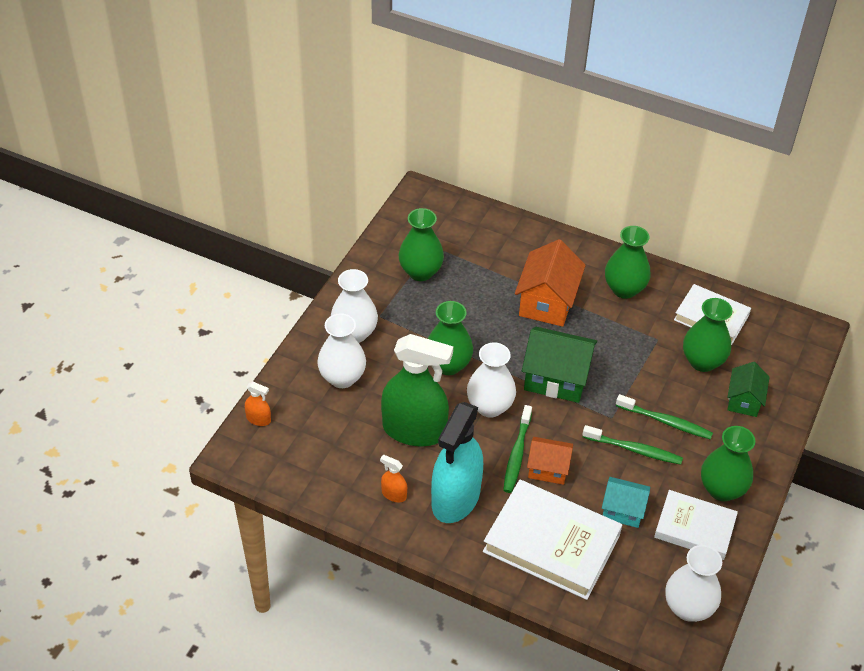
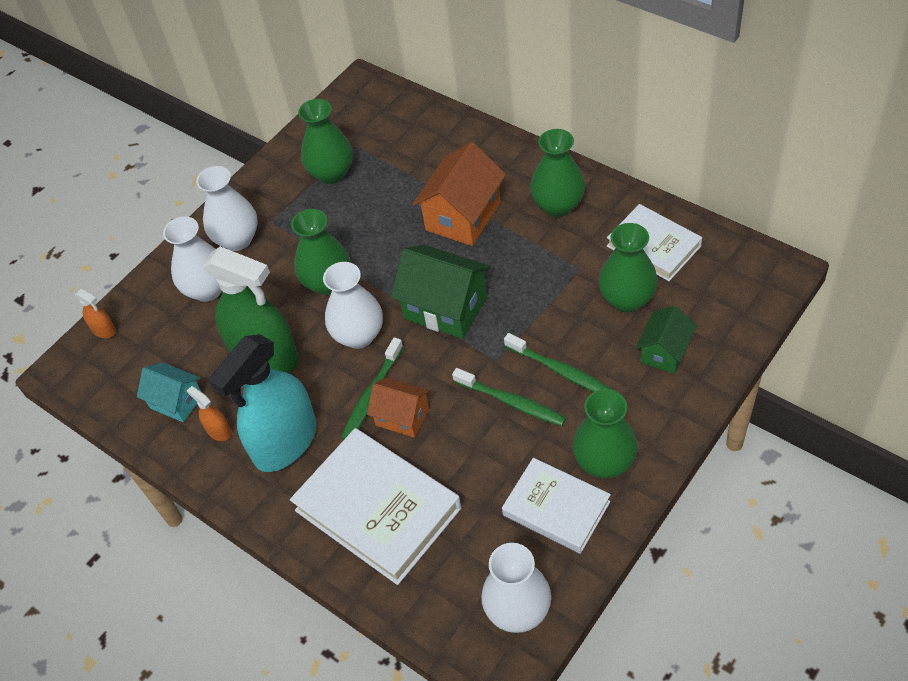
camera: 20 degrees right, 5 degrees up
(623, 510) = (475, 477): turquoise house -> turquoise house (176, 401)

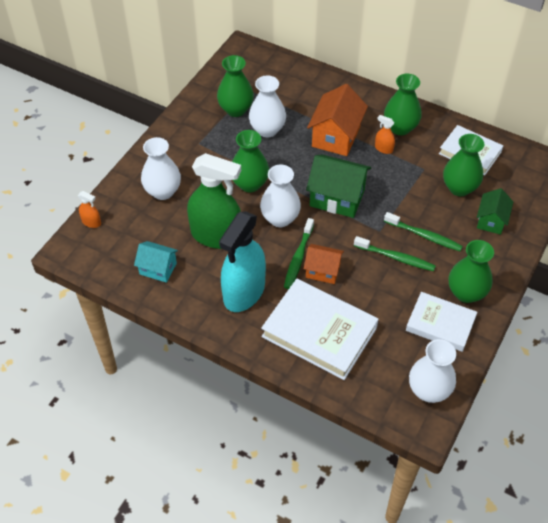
camera: 15 degrees left, 0 degrees up
(218, 431) = (194, 287): orange spray bottle -> orange spray bottle (383, 148)
(237, 239) = (177, 156): white vase -> white vase (267, 130)

